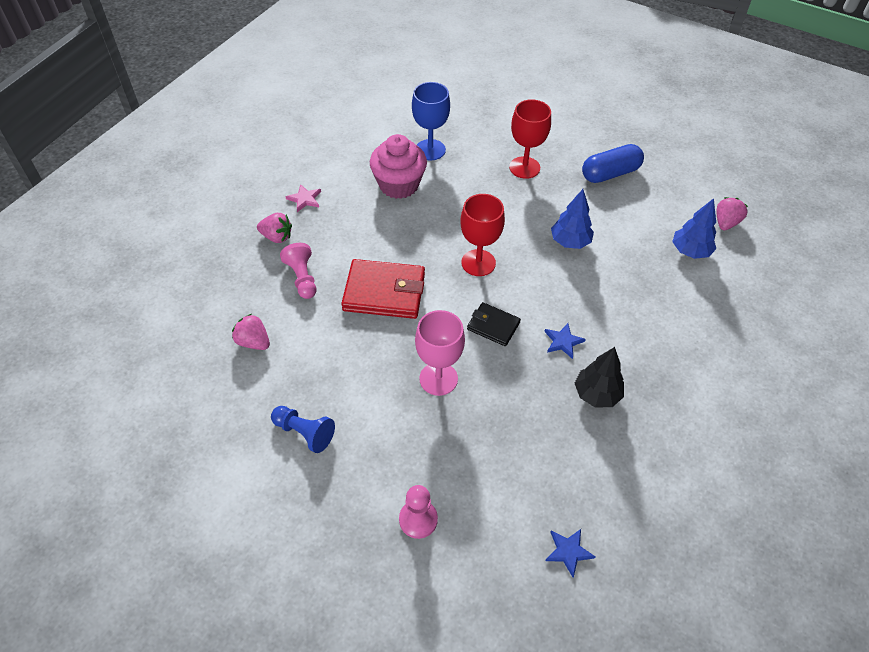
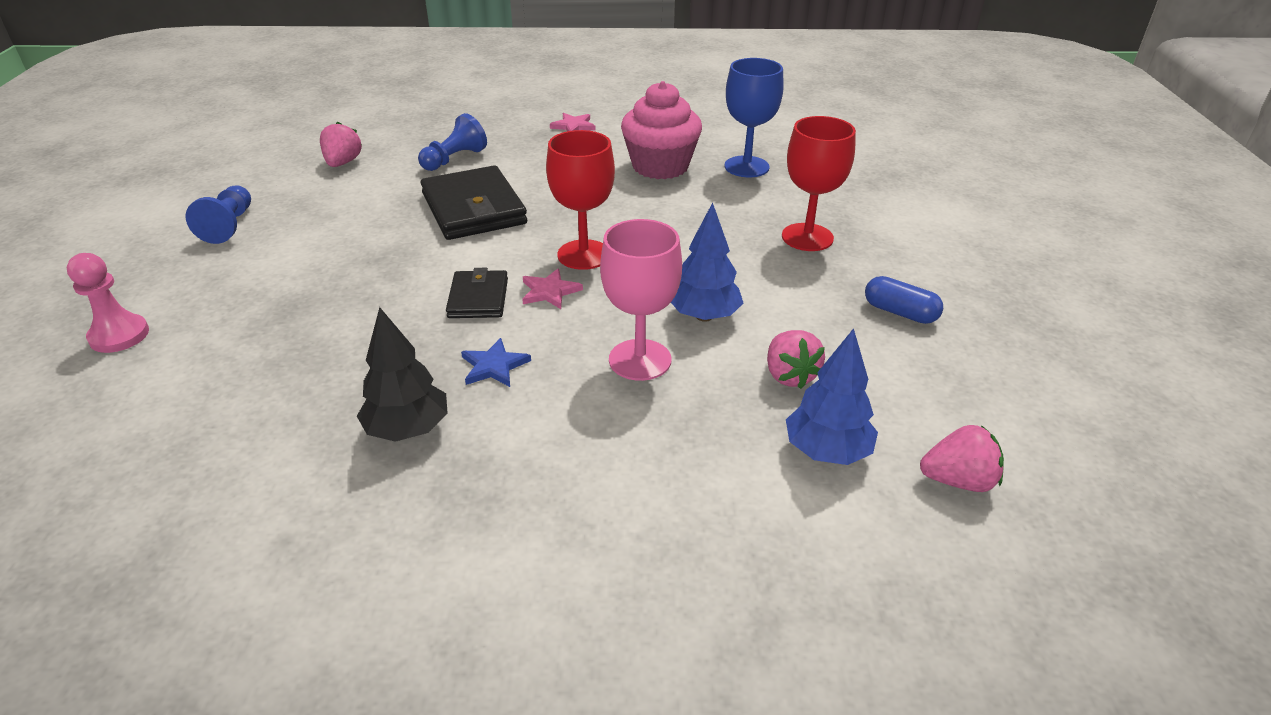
camera: 60 degrees right, 15 degrees down
(277, 237) = (502, 130): pink strawberry -> pink strawberry (789, 375)
(302, 278) = (454, 159): pink pawn -> blue pawn
(384, 292) = (473, 209): red wallet -> black wallet
(438, 379) = (357, 284): pink goblet -> pink goblet (640, 360)
(507, 292) = (549, 291): none -> pink star
(568, 551) = (83, 485): blue star -> none
(610, 173) = (900, 312): blue capsule -> blue capsule, size x0.63

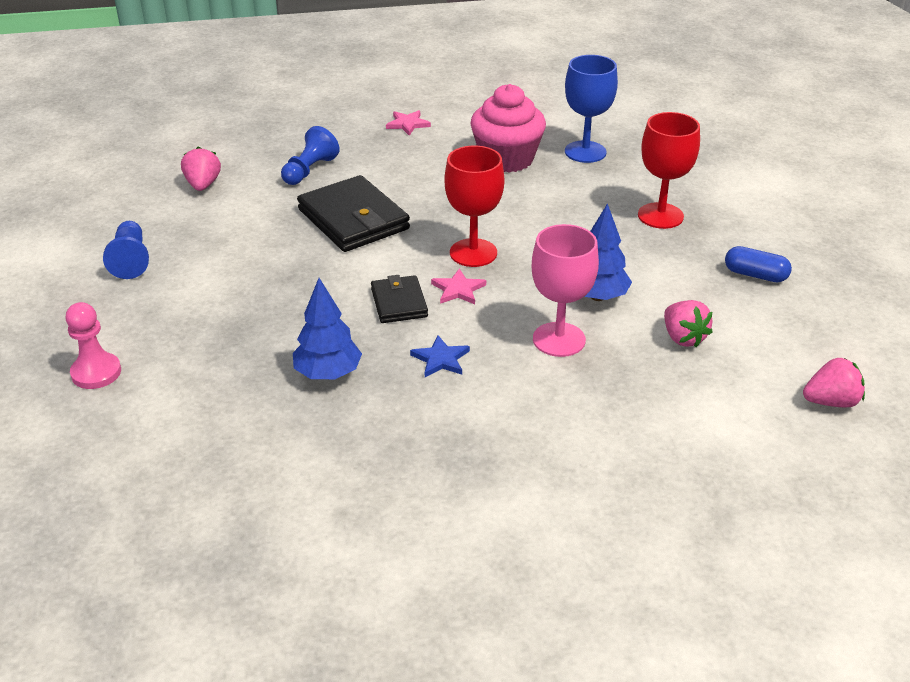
camera: 10 degrees left, 0 degrees up
(408, 429) = (395, 418): black tree -> none
(826, 451) = (729, 393): blue tree -> blue tree (328, 374)

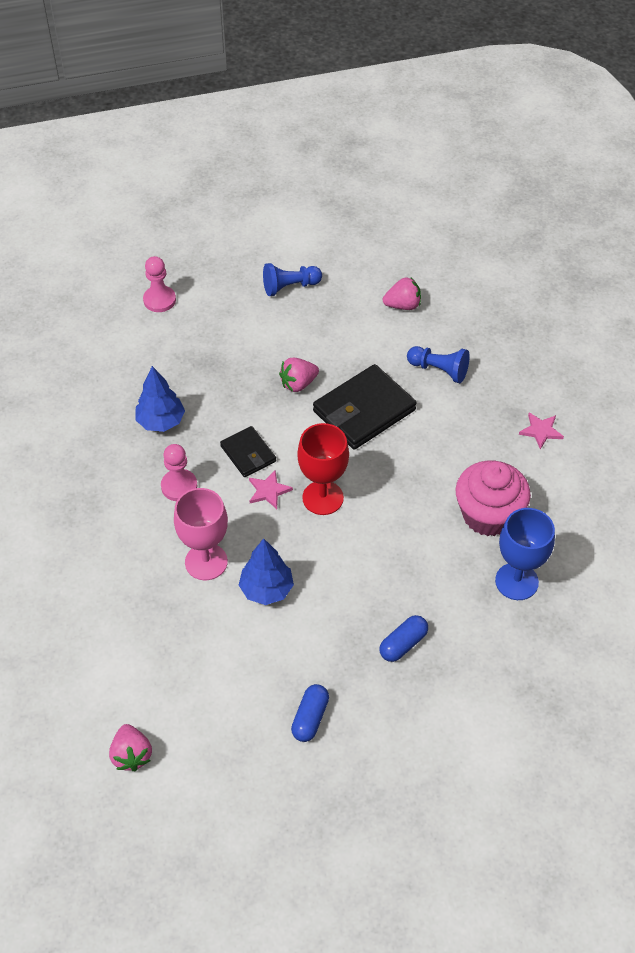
camera: 85 degrees right, 15 degrees up
(399, 303) = (248, 454): black wallet -> black wallet turned 75 degrees clockwise
(441, 359) = (179, 486): blue star -> pink pawn
(660, 216) = (403, 644): red goblet -> blue capsule
(683, 338) = (212, 651): pink strawberry -> pink strawberry (298, 384)

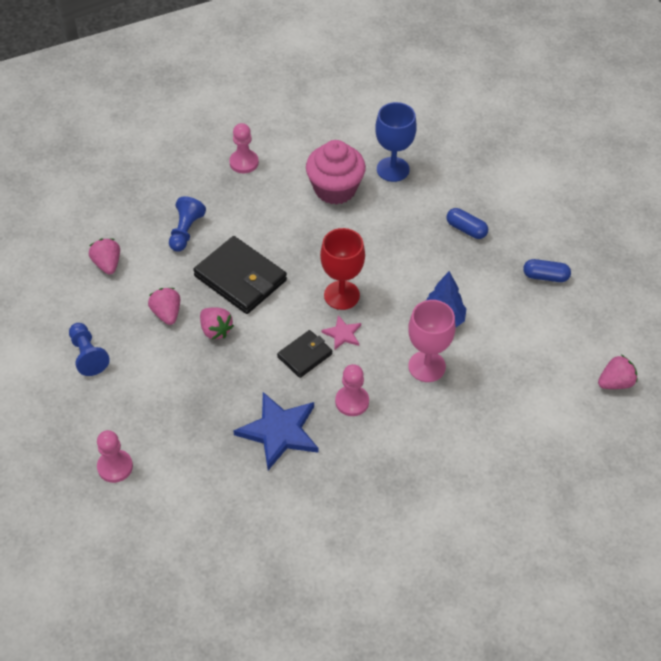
camera: 100 degrees left, 0 degrees up
(161, 422) = (279, 432): blue tree -> blue star
(328, 347) = (167, 313): none -> pink strawberry
(541, 431) = (244, 162): pink star -> pink pawn

